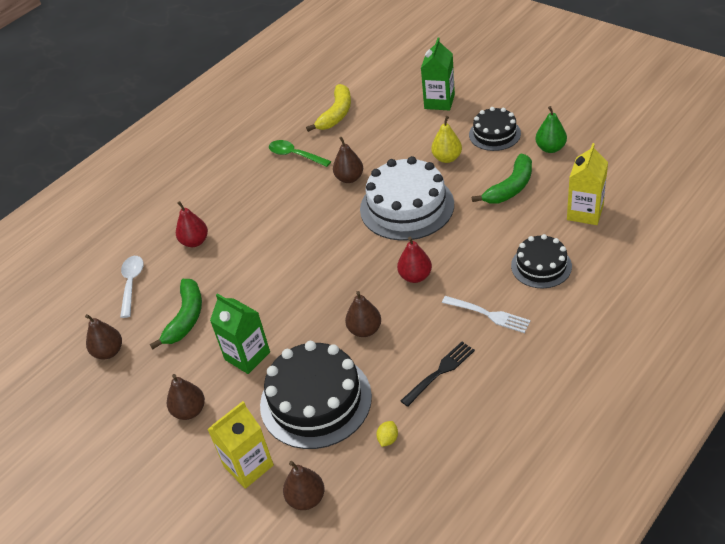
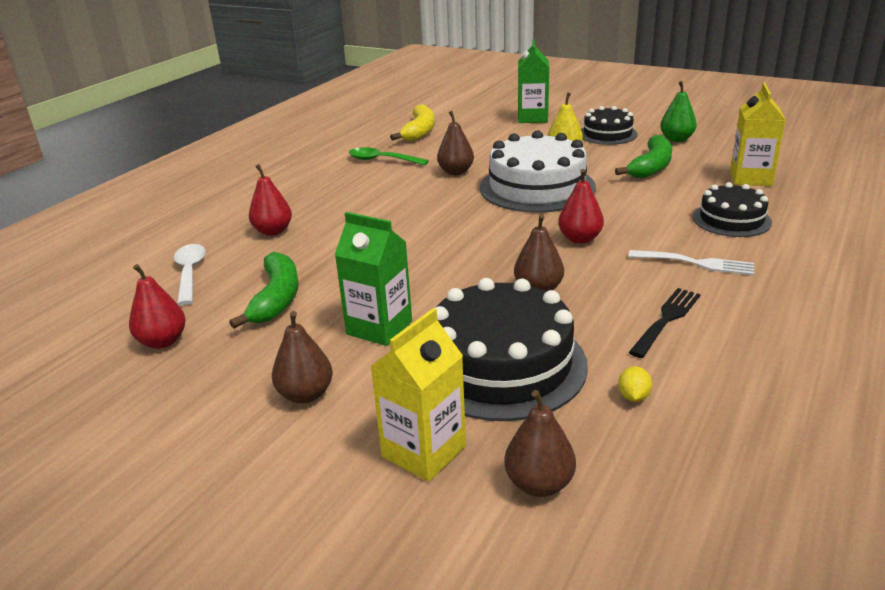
camera: 15 degrees left, 15 degrees down
(109, 352) = (163, 341): brown pear -> red pear

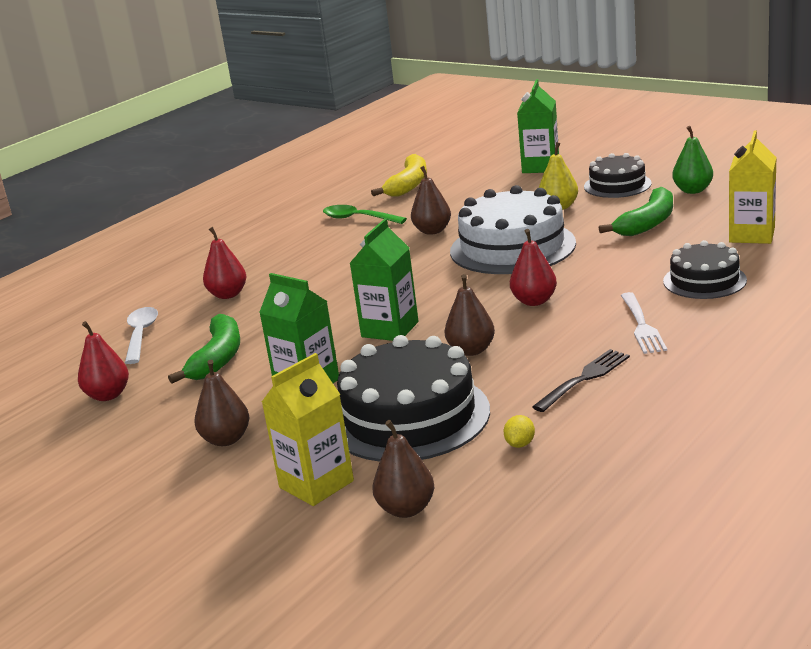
camera: 10 degrees right, 5 degrees down
(447, 267) = (390, 329): none -> green carton
(695, 263) = (641, 325): white fork -> white fork turned 60 degrees clockwise

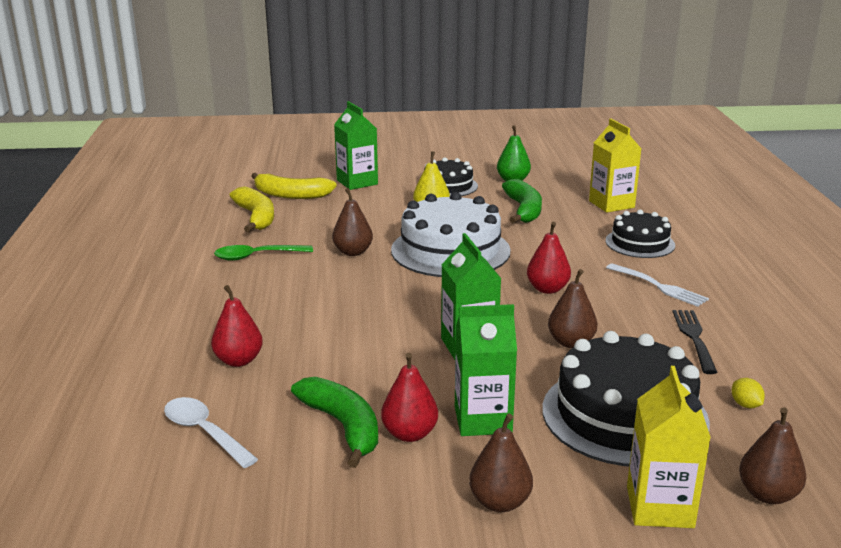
camera: 45 degrees left, 0 degrees up
(108, 395) = (280, 510): red pear -> red pear (409, 434)
(466, 169) = (291, 195): none -> yellow banana

